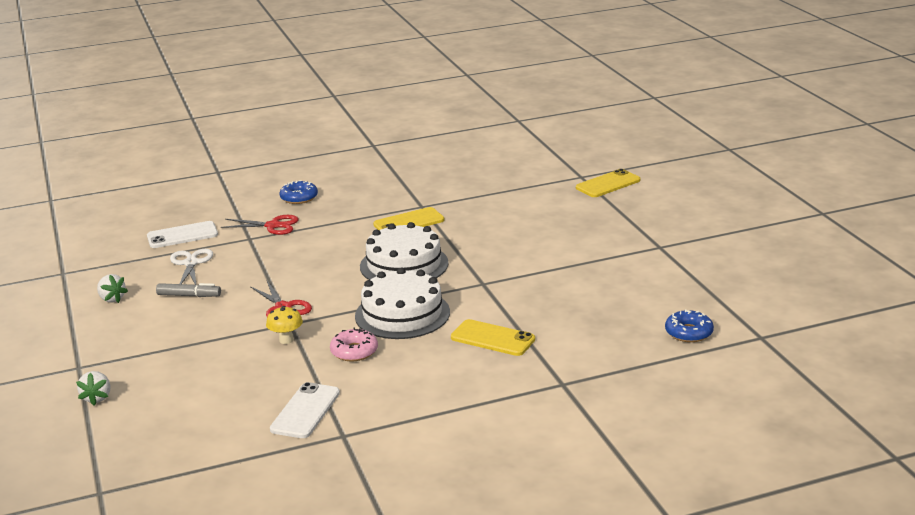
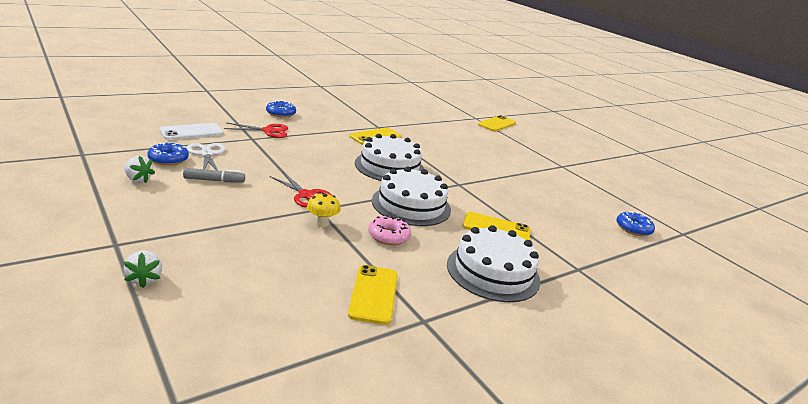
camera: 20 degrees left, 0 degrees up
(148, 273) = (168, 159): none -> blue donut
(305, 411) = (373, 294): white phone -> yellow phone
(452, 388) = (493, 272): none -> white cake

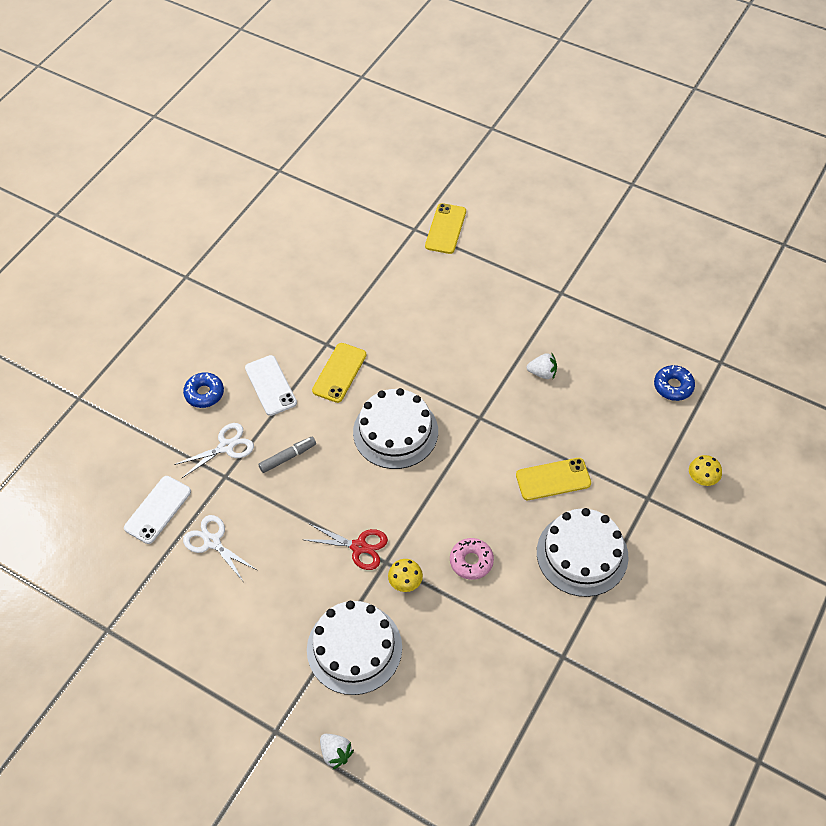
camera: 20 degrees left, 30 degrees up
(138, 179) = (198, 632): white strawberry -> white strawberry (542, 373)
(168, 159) = (189, 579): blue donut -> none
(214, 180) = (262, 584): grey marker -> grey marker (288, 457)
(268, 131) = (226, 446): red scissors -> white scissors
(325, 125) = (271, 385): none -> white phone
(373, 294) = (509, 651): yellow phone -> none
(411, 205) = (459, 493): white cake -> white cake (354, 648)
(638, 280) = (701, 480): none -> yellow mushroom

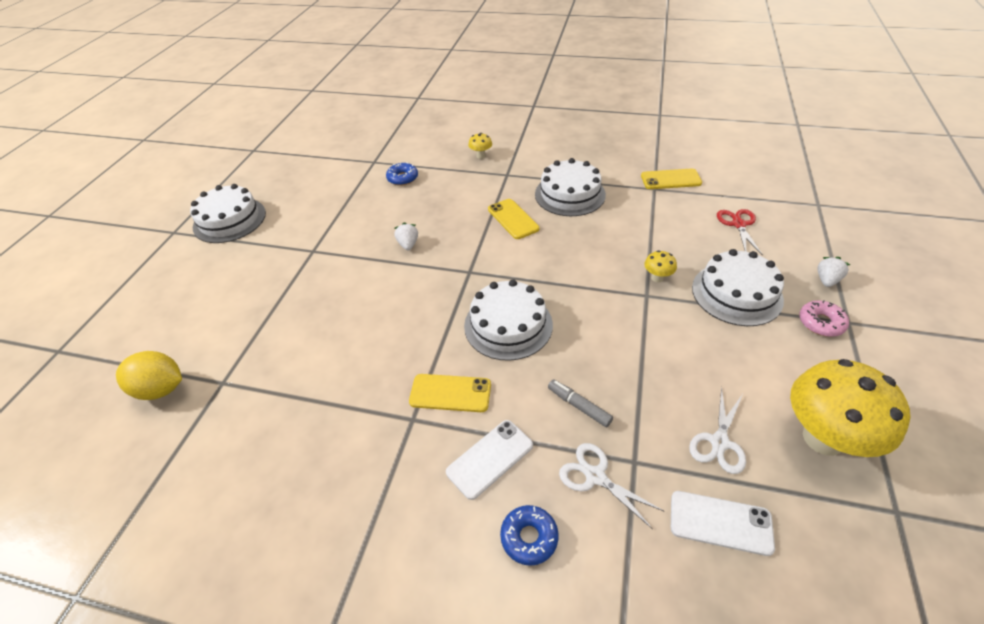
camera: 105 degrees left, 10 degrees down
(180, 620) = (823, 438): none -> yellow mushroom
(359, 547) = (644, 317): red scissors -> red scissors (738, 224)
(423, 193) = (161, 389): none -> yellow lemon
(445, 229) = (224, 354): yellow phone -> yellow phone (670, 179)
(471, 561) = (612, 246): pink donut -> pink donut (821, 323)
(639, 226) = (229, 220): none -> white cake

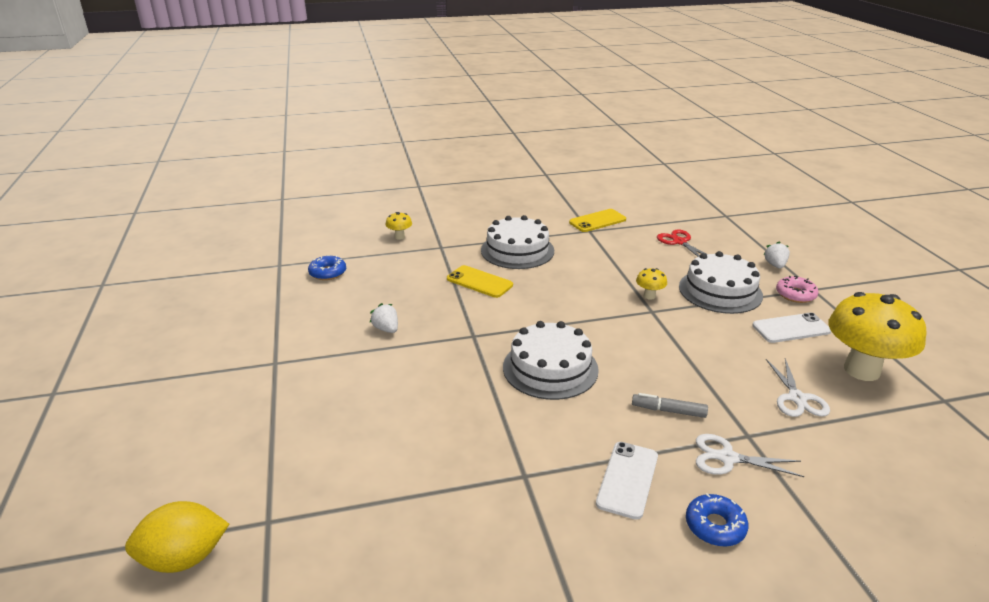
camera: 30 degrees left, 15 degrees down
(229, 220) = (130, 360): white cake -> none
(450, 393) = (543, 441): yellow phone -> none
(720, 522) = (845, 453): white phone -> white phone (791, 328)

